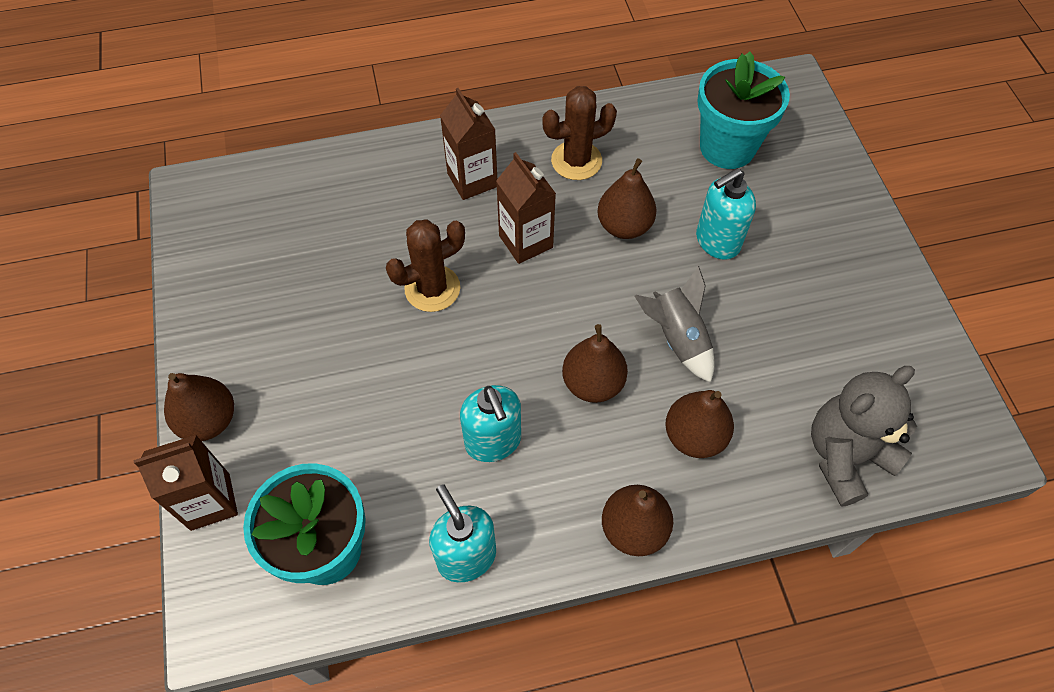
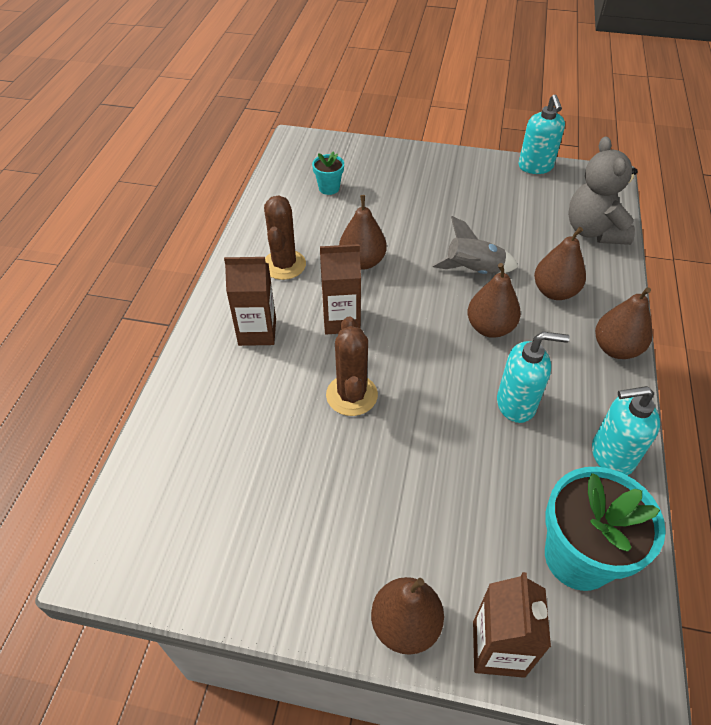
camera: 65 degrees left, 10 degrees down
(717, 241) = (404, 222): turquoise soap dispenser -> turquoise soap dispenser (535, 167)
(727, 147) = (329, 188): turquoise flower pot -> turquoise flower pot, size x0.49

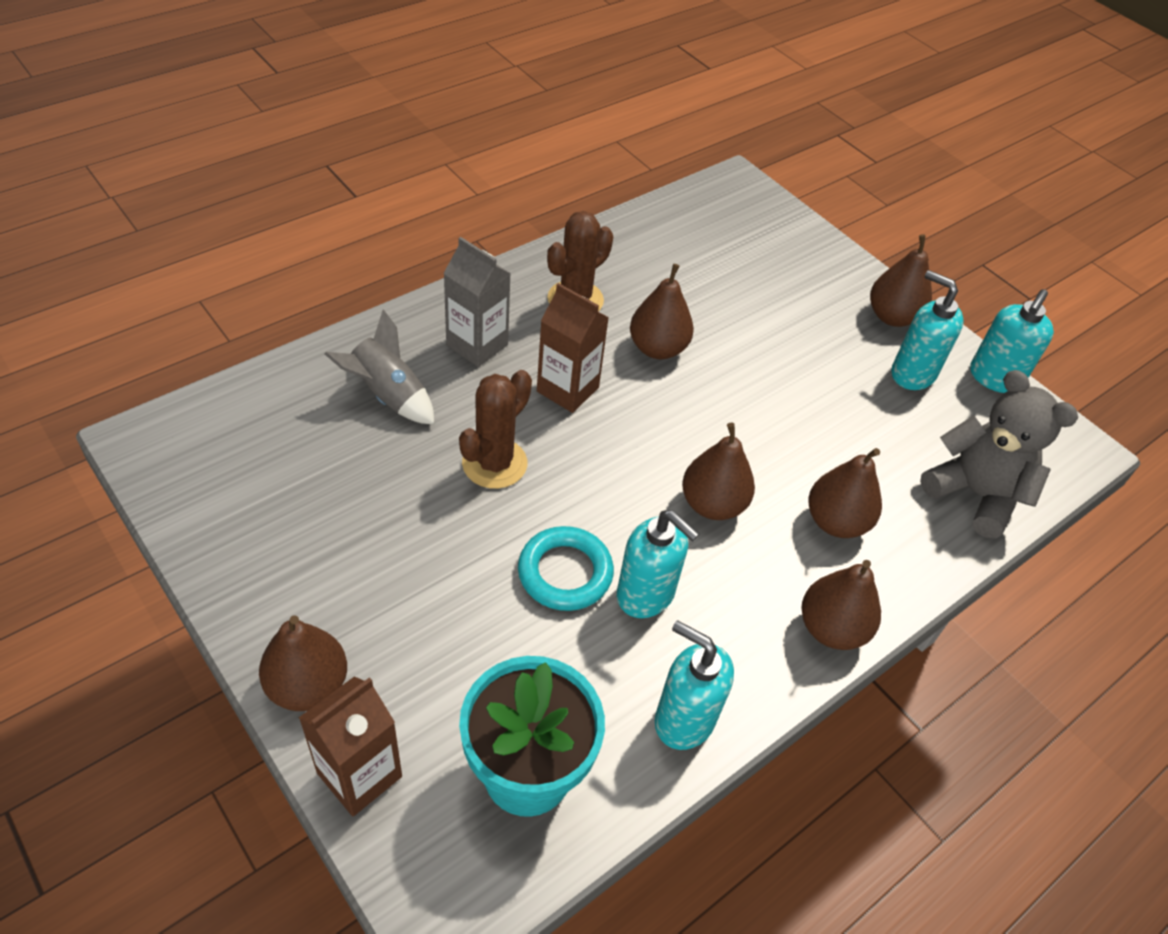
camera: 35 degrees right, 0 degrees up
(257, 332) = (477, 345): brown carton -> grey carton
(329, 188) = (713, 252): turquoise flower pot -> none
(456, 166) = (892, 317): none -> brown pear
(463, 427) = (565, 573): none -> turquoise ring
(473, 271) = (768, 437): grey rocket -> grey rocket (388, 396)
(499, 189) = (912, 373): none -> turquoise soap dispenser
(594, 231) = (975, 494): grey teddy bear -> grey teddy bear turned 105 degrees clockwise

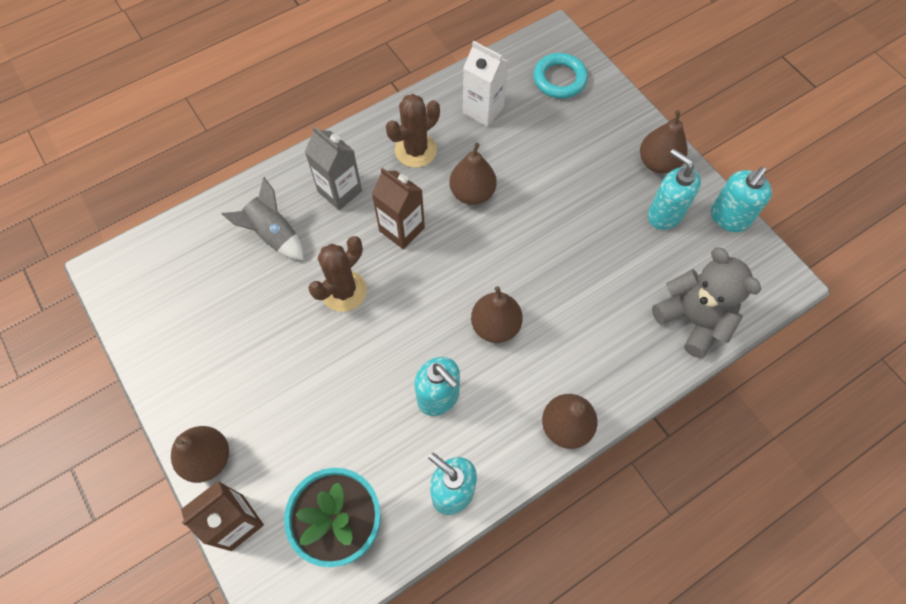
camera: 10 degrees right, 15 degrees up
(565, 573) = (384, 379): turquoise ring -> turquoise ring (559, 79)
(658, 257) = (483, 110): none -> white carton
(836, 522) = (583, 341): brown pear -> none

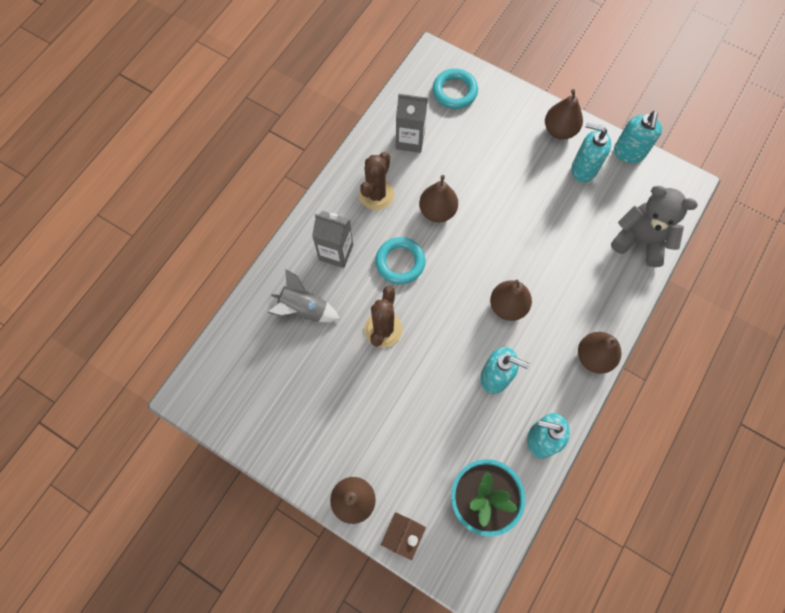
camera: 25 degrees left, 5 degrees up
(402, 229) = (400, 262): brown carton -> turquoise ring
(483, 110) = (410, 140): white carton -> grey carton

